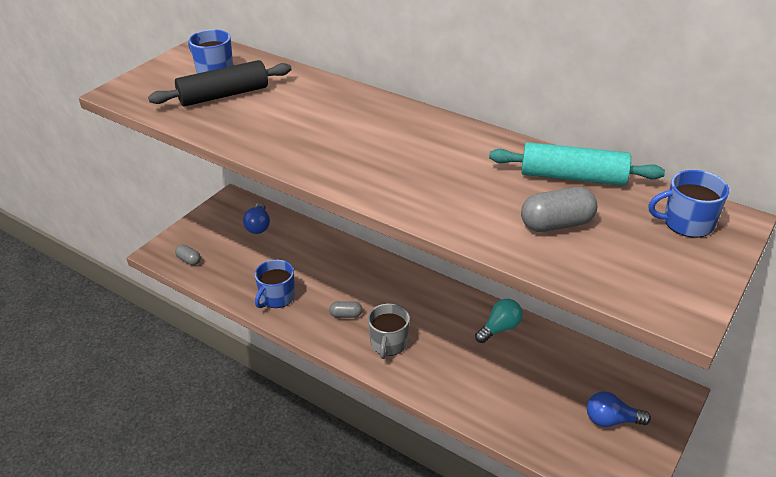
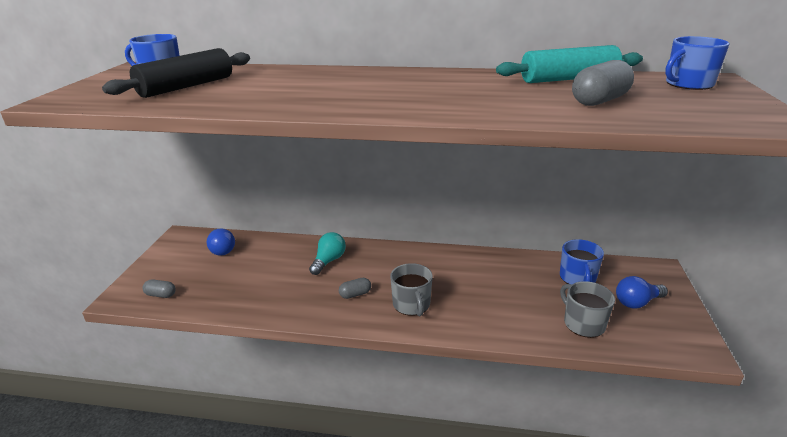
camera: 25 degrees left, 10 degrees down
(276, 297) = (276, 300): blue mug -> blue mug (577, 278)
(499, 328) = (495, 265): turquoise light bulb -> turquoise light bulb (328, 261)
(534, 421) = (583, 323): none -> grey mug

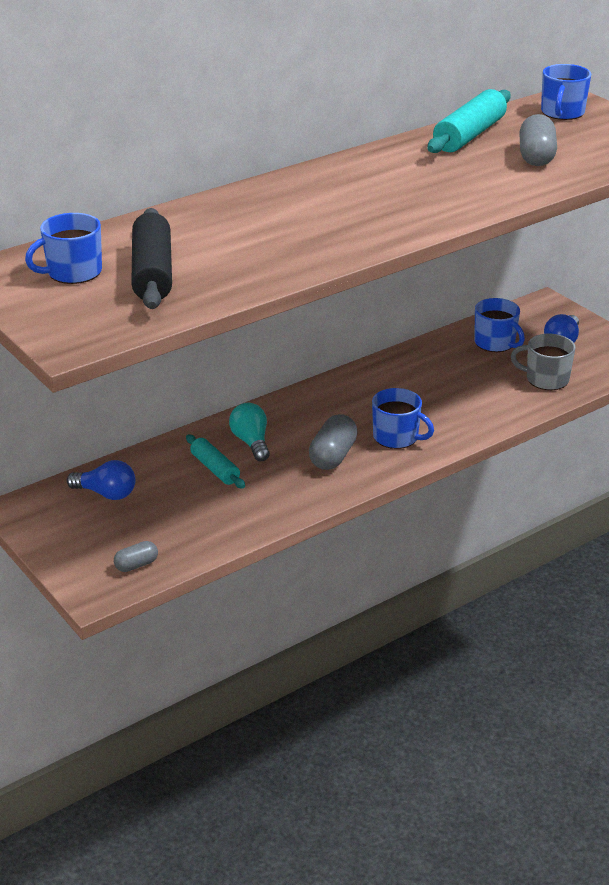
camera: 45 degrees left, 5 degrees up
(287, 265) = (215, 469): none -> turquoise rolling pin
(355, 294) = (333, 456): grey capsule -> grey capsule, size x1.72
(411, 305) = (397, 437): grey mug -> blue mug

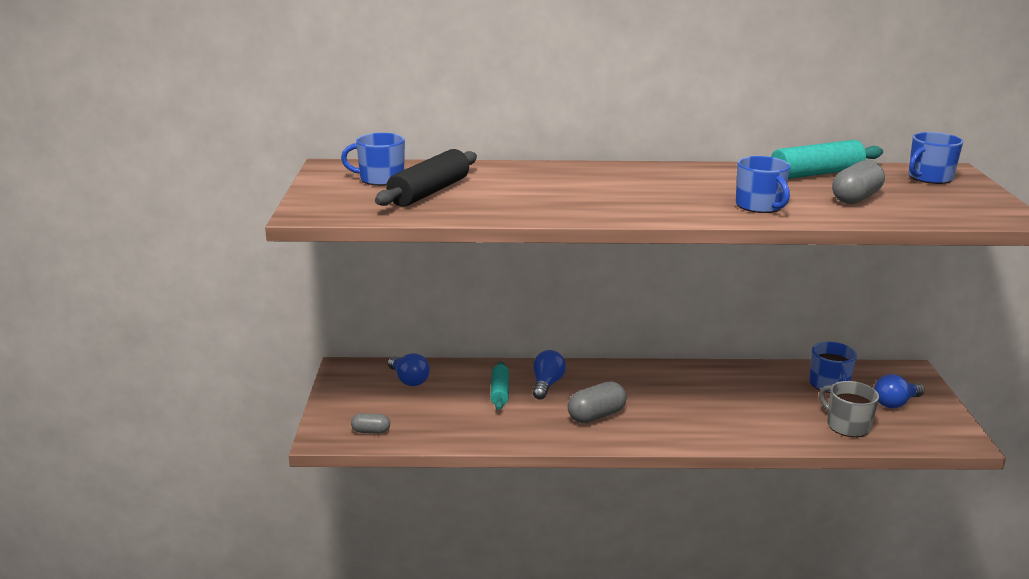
camera: 35 degrees right, 10 degrees down
(251, 442) = (546, 384): turquoise light bulb -> blue light bulb
(397, 437) = (663, 421): blue mug -> blue mug (759, 206)

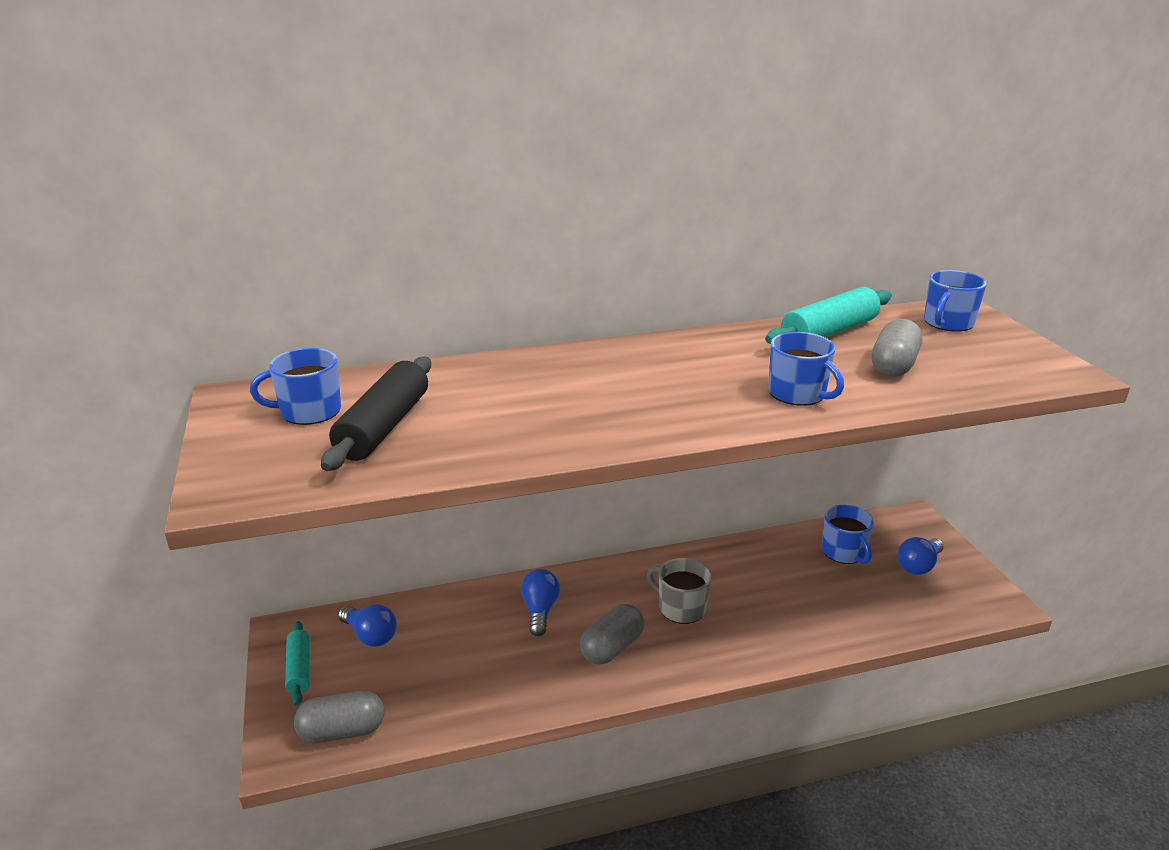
camera: 15 degrees left, 5 degrees up
(371, 431) = (342, 731): grey capsule -> grey capsule, size x1.72
(500, 392) = (488, 633): turquoise rolling pin -> turquoise rolling pin (299, 669)
(847, 426) = (884, 607): grey mug -> grey mug (681, 608)

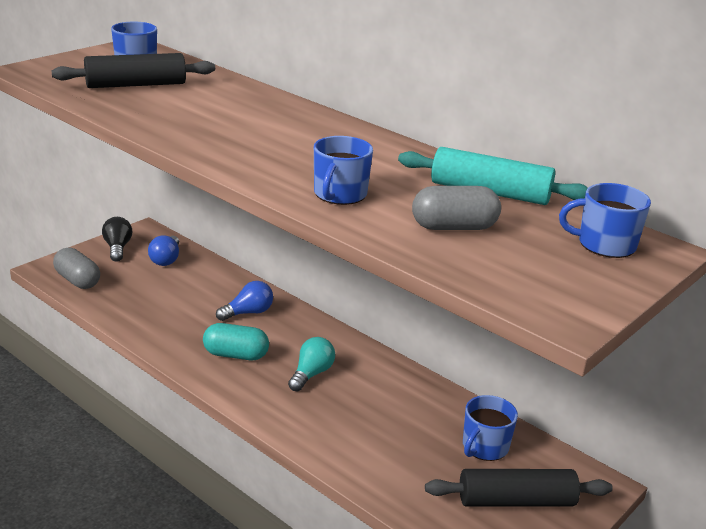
camera: 55 degrees right, 0 degrees up
(299, 669) = (117, 248): turquoise rolling pin -> black light bulb
(612, 648) = (236, 355): grey capsule -> turquoise capsule
(681, 608) = (311, 374): grey mug -> turquoise light bulb
(918, 566) = (516, 501): blue light bulb -> black rolling pin

